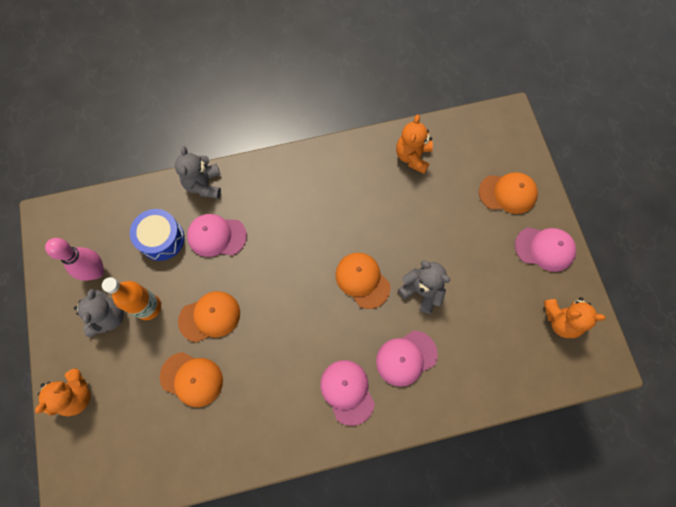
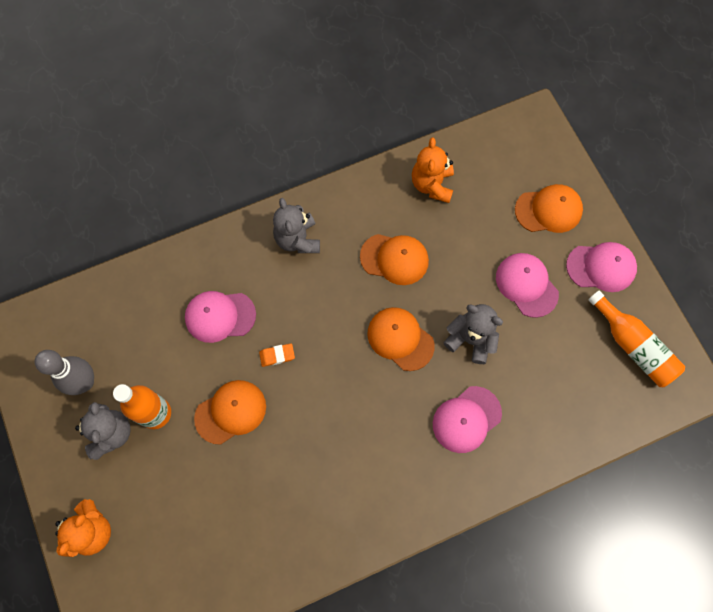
camera: 10 degrees left, 0 degrees up
(96, 271) = (85, 382): pink bowling pin -> grey bowling pin
(161, 239) = (155, 330): blue drum -> none
(192, 379) = (224, 487): orange cap -> orange cap (394, 259)
(204, 184) = (192, 258): grey teddy bear -> grey teddy bear (298, 239)
(257, 276) = (277, 355): none -> orange eraser
(347, 391) = (406, 469): pink cap -> pink cap (526, 285)
(561, 320) = (633, 346): orange teddy bear -> orange bottle

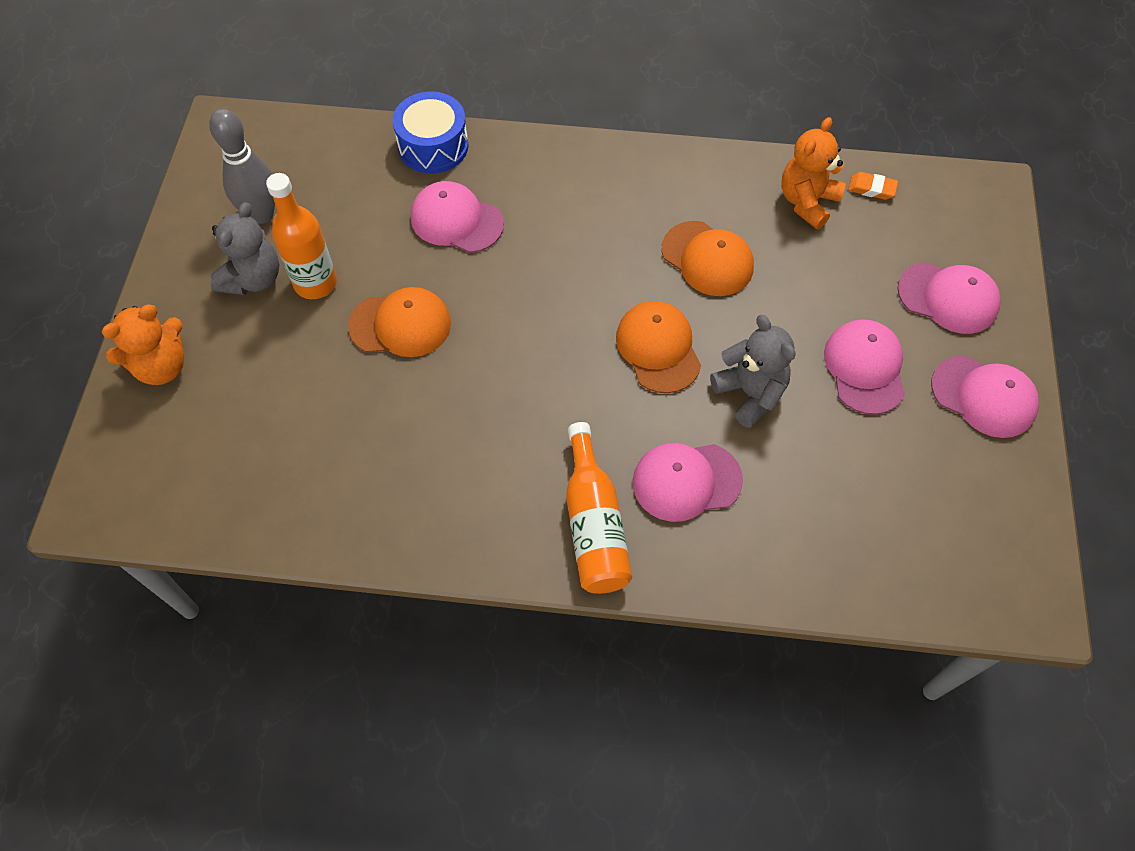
camera: 30 degrees right, 10 degrees down
(169, 268) = (433, 146): none -> blue drum
(277, 355) = (495, 293): orange eraser -> orange eraser (871, 188)
(298, 239) = (601, 184): grey teddy bear -> none
(548, 210) = (948, 298): orange cap -> pink cap
(633, 346) = (975, 511): orange bottle -> orange bottle (594, 524)

